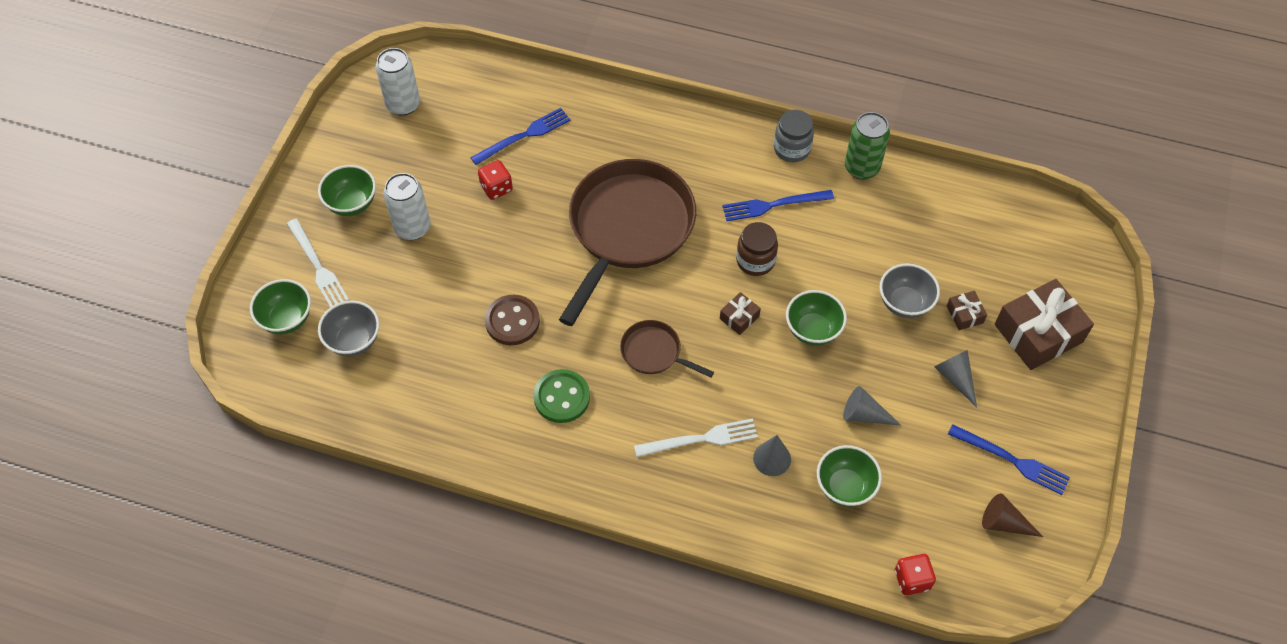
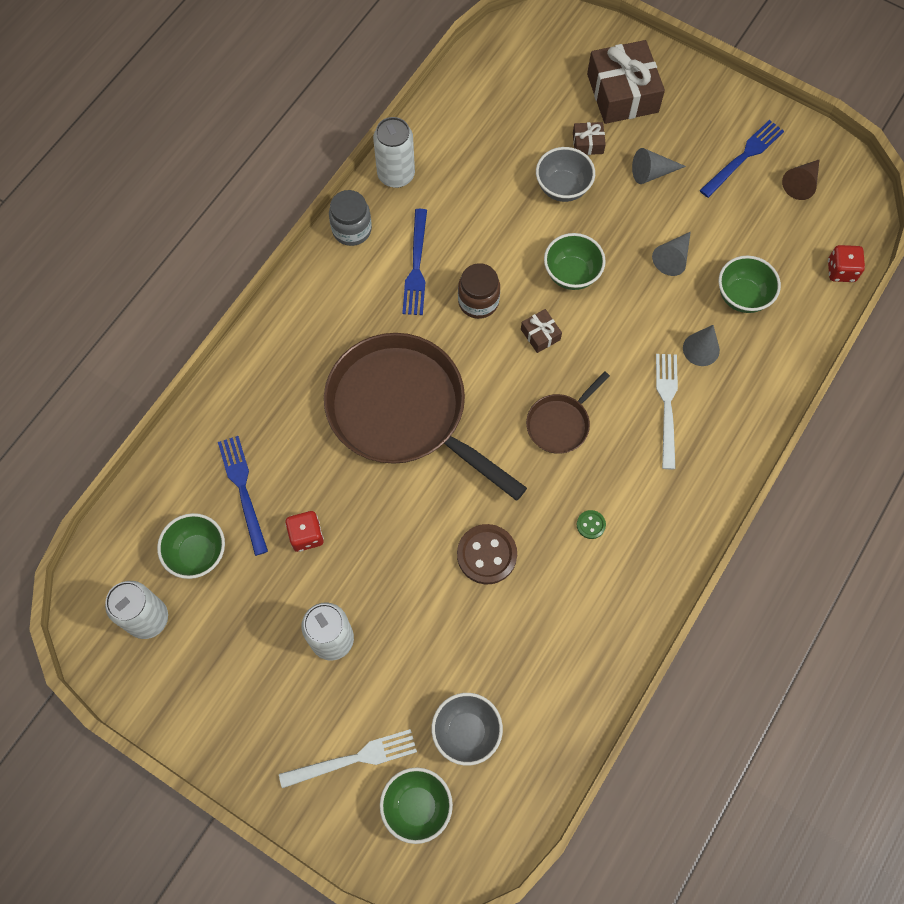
camera: 75 degrees left, 10 degrees up
(352, 203) = (276, 704): green bowl -> green bowl (197, 553)
(562, 397) = (591, 525): green button -> green button, size x0.49
(862, 168) = (396, 175): green can -> white can

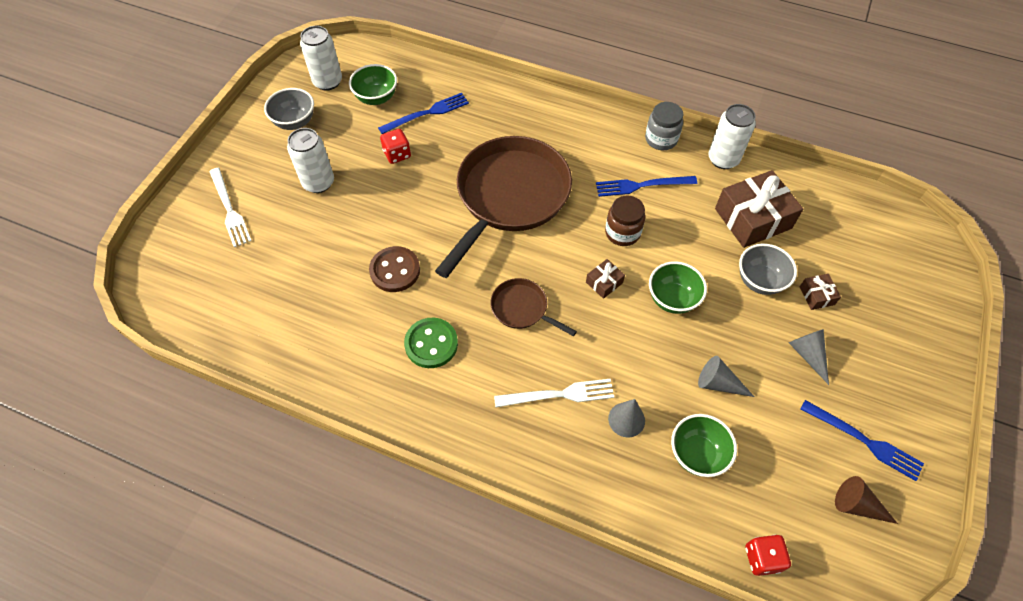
camera: 80 degrees right, 10 degrees down
(417, 806) = (193, 253): green bowl -> none
(466, 732) = (249, 277): grey bowl -> grey bowl (295, 122)
(591, 525) = (431, 344): green button -> green button, size x2.05
(622, 93) = (887, 318): brown gift -> brown gift (753, 218)

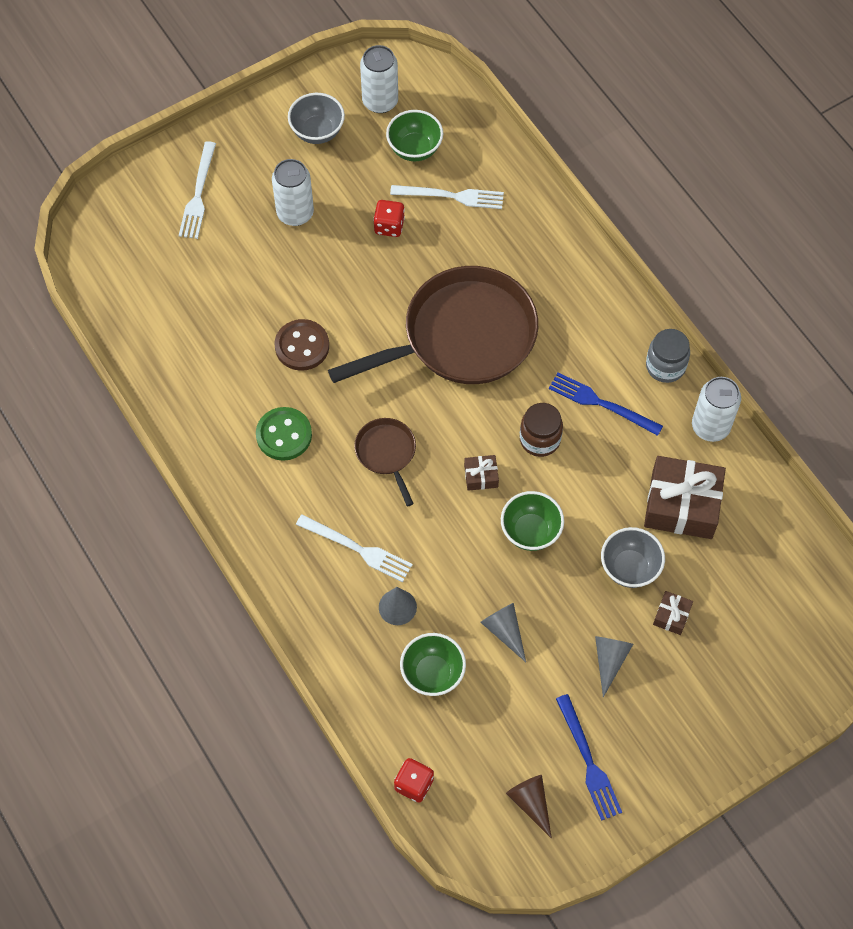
camera: 35 degrees right, 5 degrees up
(427, 113) = (451, 196): blue fork -> white fork

